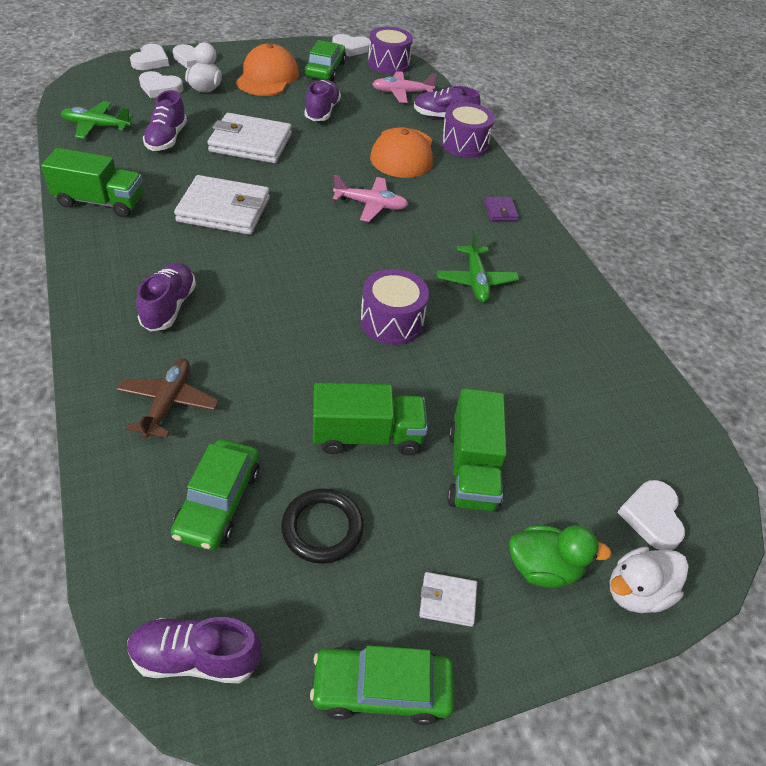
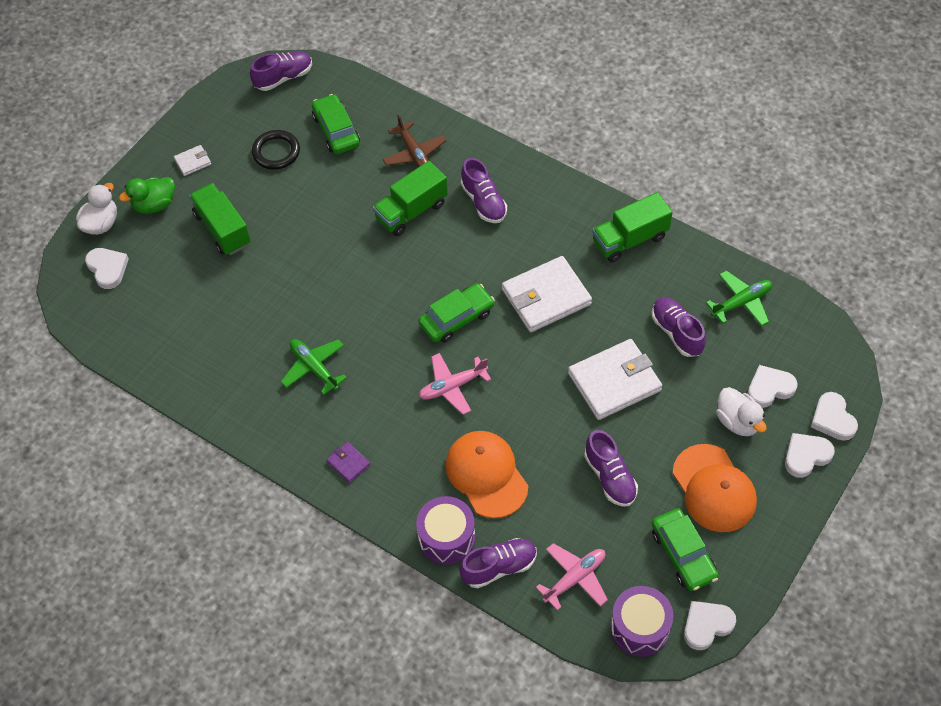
camera: 150 degrees right, 10 degrees up
(367, 436) = (293, 208): green truck -> green truck (411, 211)
(381, 689) = (198, 115): green car -> green car (456, 318)
(391, 321) = (343, 290): purple drum -> none

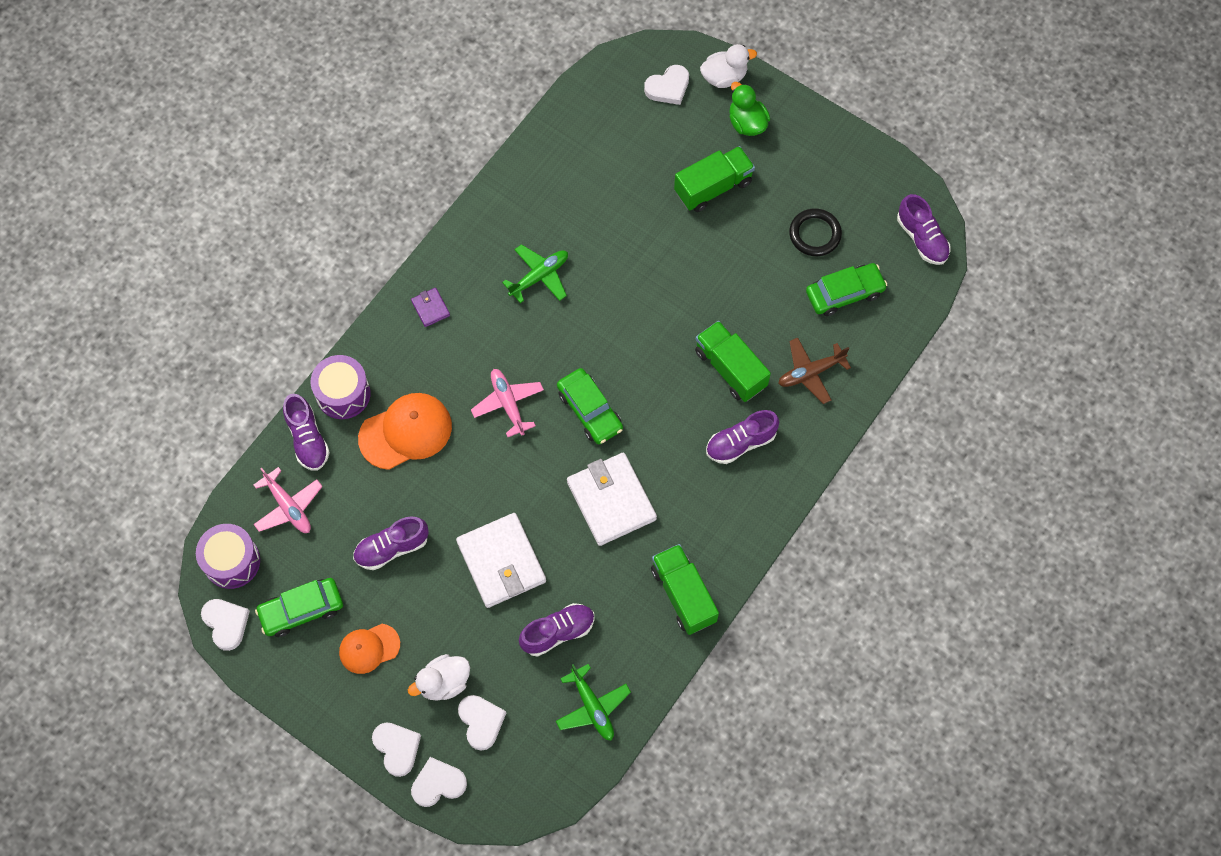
camera: 90 degrees right, 10 degrees up
(101, 224) = (724, 77): white duck -> white duck turned 45 degrees counterclockwise
(193, 162) = (803, 155): white wallet -> none
(348, 463) = (430, 308): purple wallet -> purple wallet turned 75 degrees counterclockwise
(714, 488) = (369, 648): orange cap -> orange cap, size x0.62

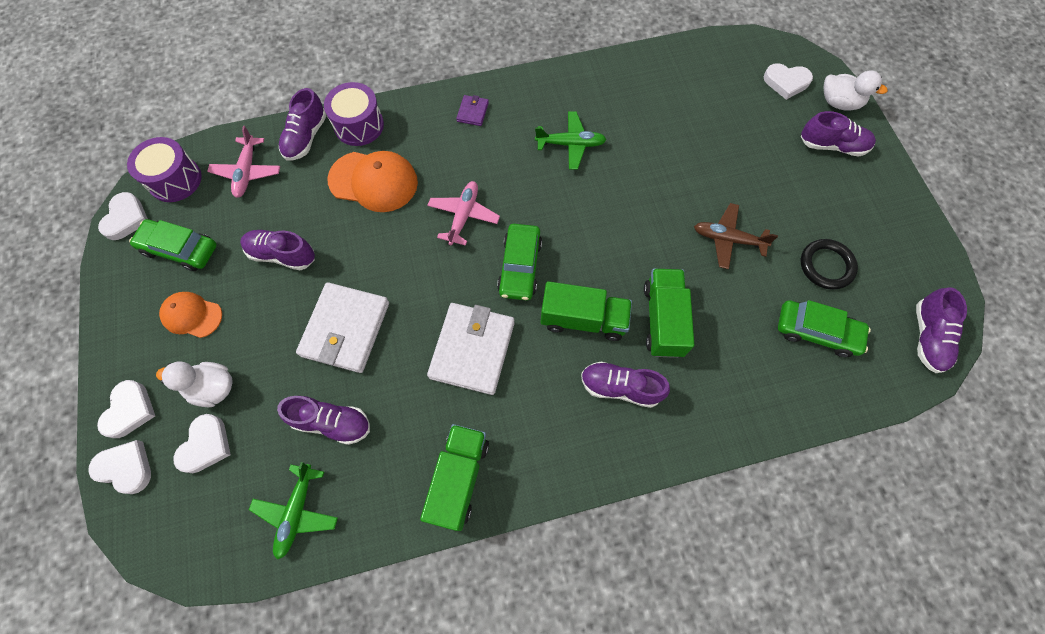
camera: 40 degrees right, 0 degrees up
(713, 187) = (764, 173): green truck -> green truck (583, 319)
(747, 123) = (832, 146): green duck -> purple shoe
(810, 372) = (732, 375): brown plane -> brown plane (728, 239)

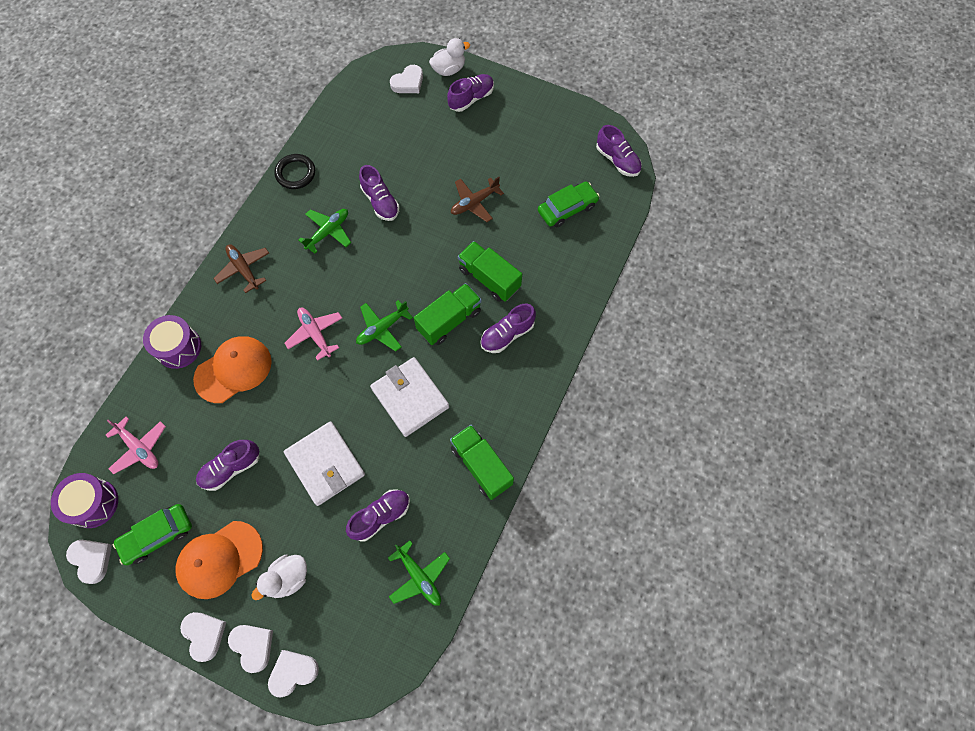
camera: 50 degrees left, 0 degrees up
(192, 315) = (219, 559): orange cap -> orange cap, size x1.62
(206, 445) = (324, 608): white heart -> white heart (204, 634)
(306, 137) = (152, 389): purple shoe -> purple shoe (380, 202)
(472, 112) = (244, 269): purple wallet -> brown plane
(520, 266) = (382, 328): green car -> green plane
(826, 266) = (536, 169): black ring -> black ring (295, 173)

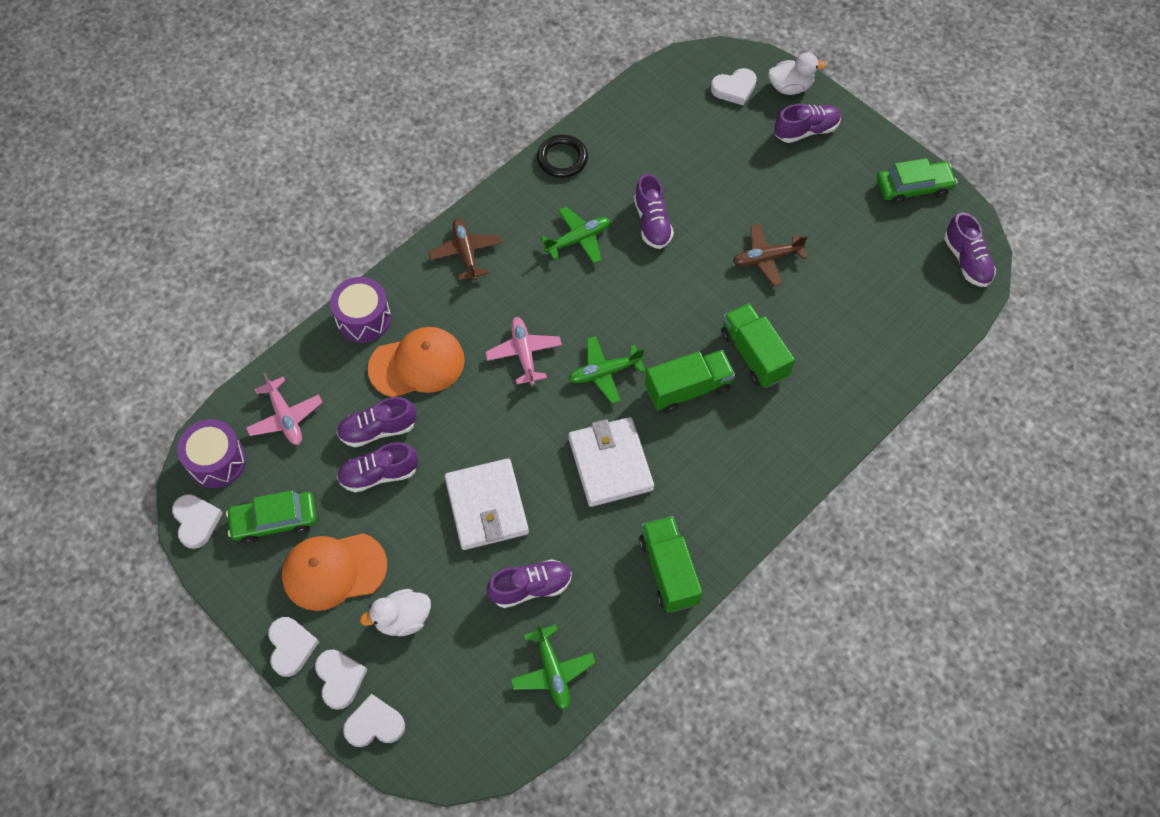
camera: 20 degrees right, 5 degrees down
(507, 334) = (753, 428): purple shoe -> purple shoe (378, 430)
(567, 208) = (881, 300): green car -> green car (913, 187)

